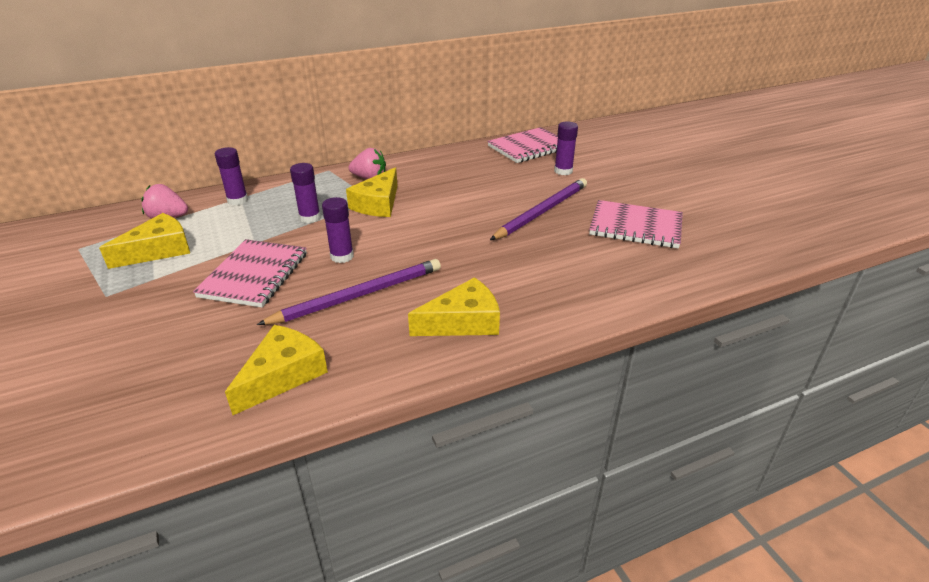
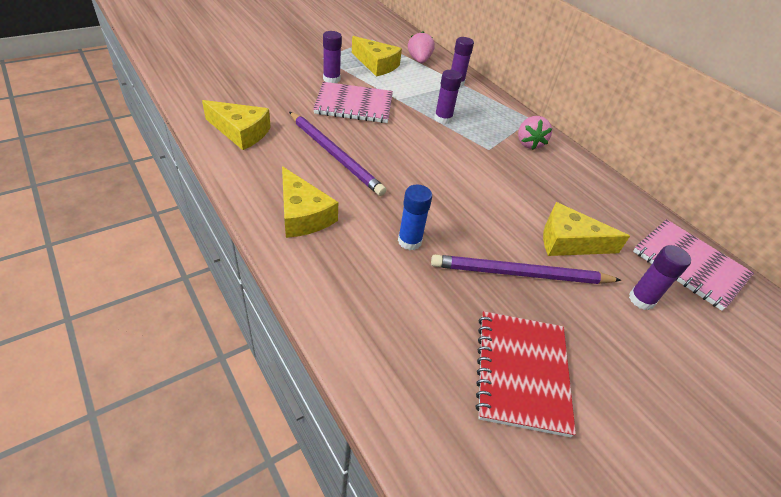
camera: 75 degrees right, 10 degrees up
(342, 256) = (388, 141): purple glue stick -> purple glue stick (331, 79)
(378, 204) = (482, 152): yellow cheese -> yellow cheese (569, 242)
(504, 259) = (409, 241): none -> blue glue stick
(542, 211) = (520, 274): purple pencil -> purple pencil turned 150 degrees clockwise
(635, 227) = (521, 372): pink notebook -> red notebook

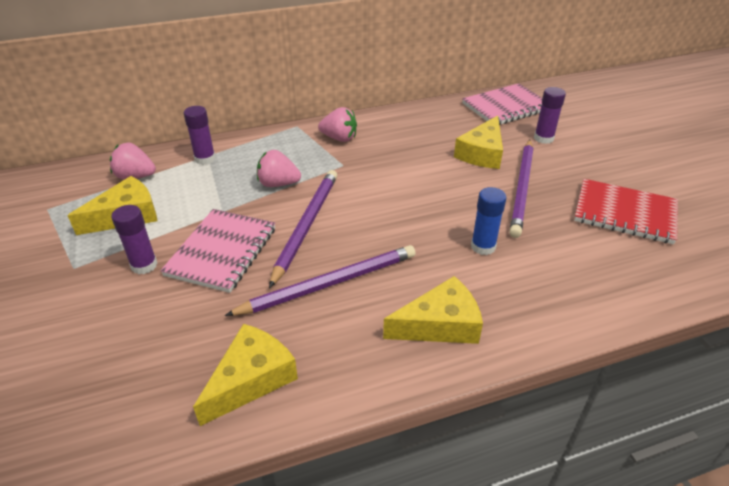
camera: 70 degrees left, 5 degrees down
(397, 138) = (306, 225): none -> purple pencil
(443, 119) = (278, 184): purple glue stick -> pink strawberry

